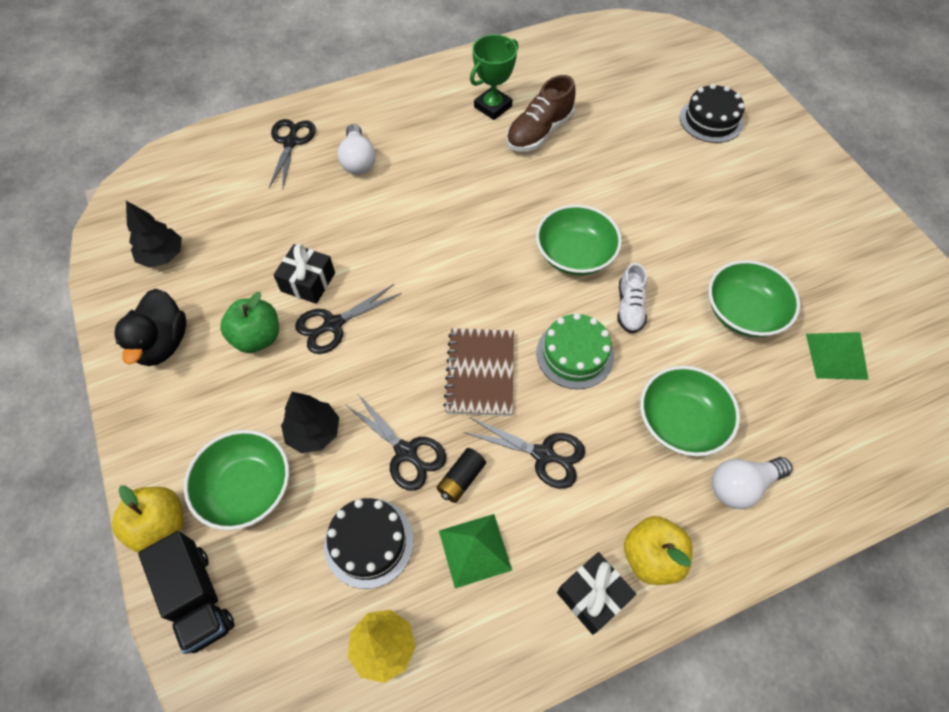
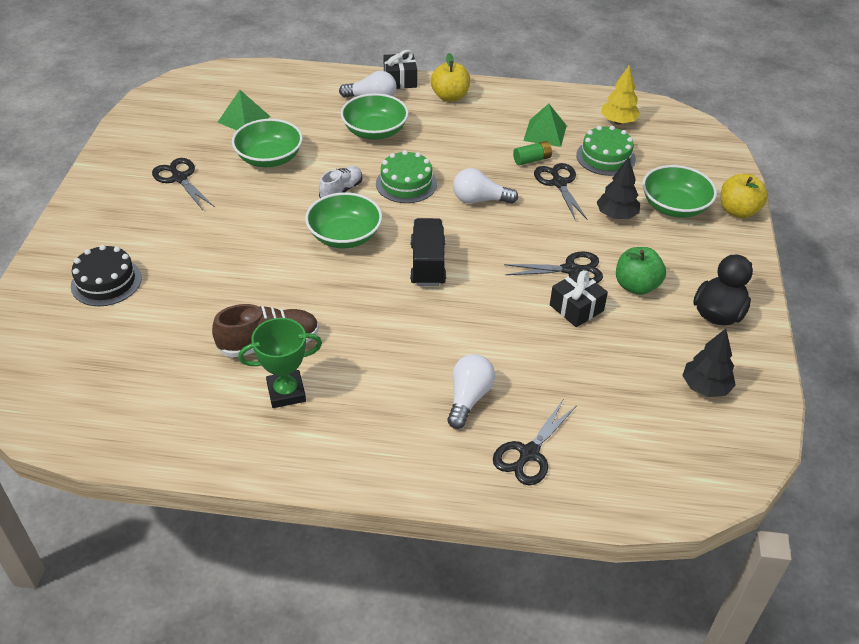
camera: 150 degrees left, 15 degrees down
(197, 598) = (720, 174): black truck -> black truck (427, 264)
(369, 542) = (605, 157): black cake -> green cake
(461, 479) = (532, 160): black battery -> green battery
(480, 373) = (480, 200): brown notebook -> white light bulb
(543, 454) = (472, 150): black scissors -> black scissors (179, 178)
(592, 596) = (494, 97): black gift -> black gift (400, 80)

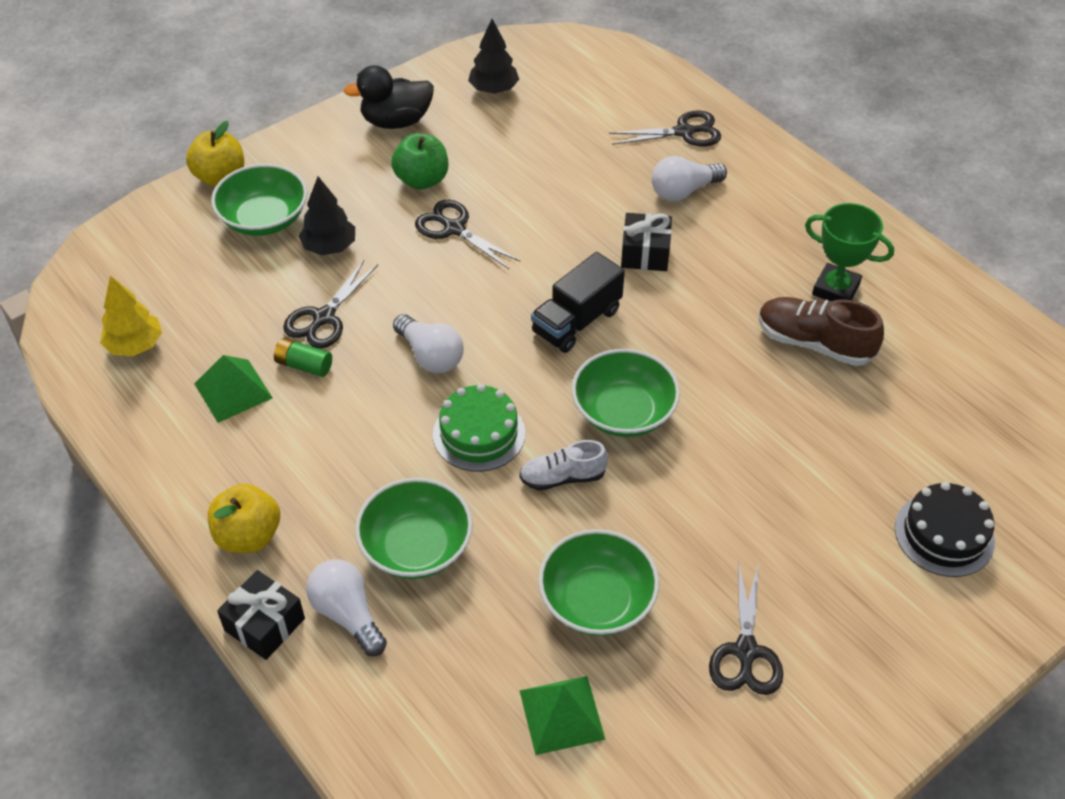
camera: 135 degrees left, 5 degrees up
(576, 308) = (500, 197): black gift -> black gift (645, 253)
(605, 157) = (228, 313): green cake -> none

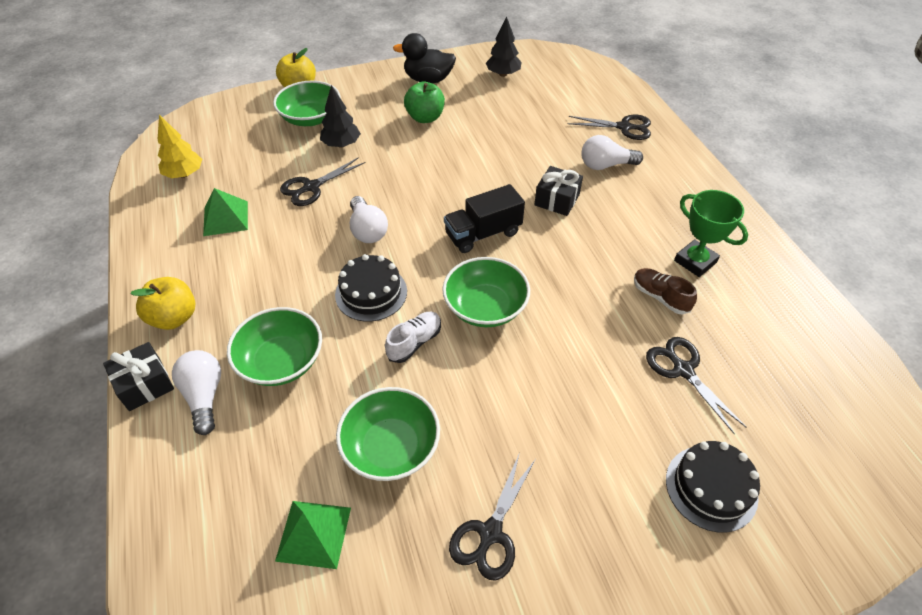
camera: 20 degrees right, 0 degrees up
(304, 365) = (280, 214): green battery -> none
(454, 229) = (430, 152): black scissors -> black scissors (683, 370)
(479, 434) = (371, 293): green cake -> black cake
(562, 477) = (414, 342): white shoe -> white shoe turned 120 degrees clockwise
(814, 343) = (660, 297): brown shoe -> brown shoe, size x0.65

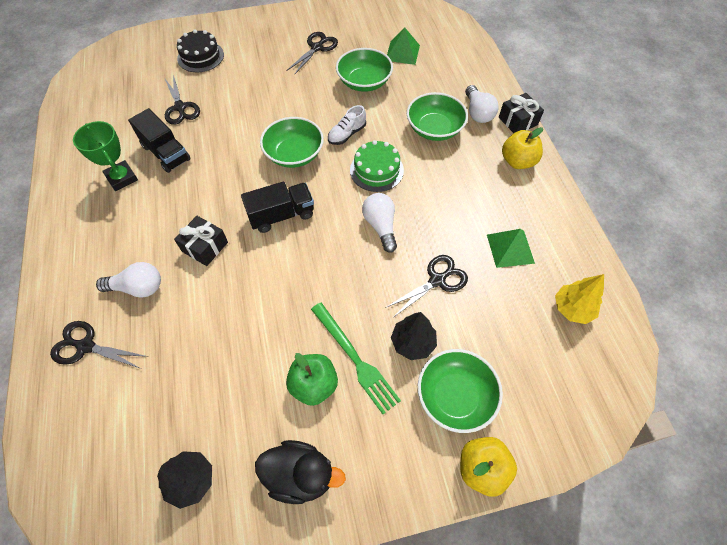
camera: 175 degrees left, 10 degrees up
(371, 293) = (376, 170): black cake -> green cake
(392, 133) = (355, 359): none -> green fork
(660, 297) = (166, 153): brown shoe -> black truck

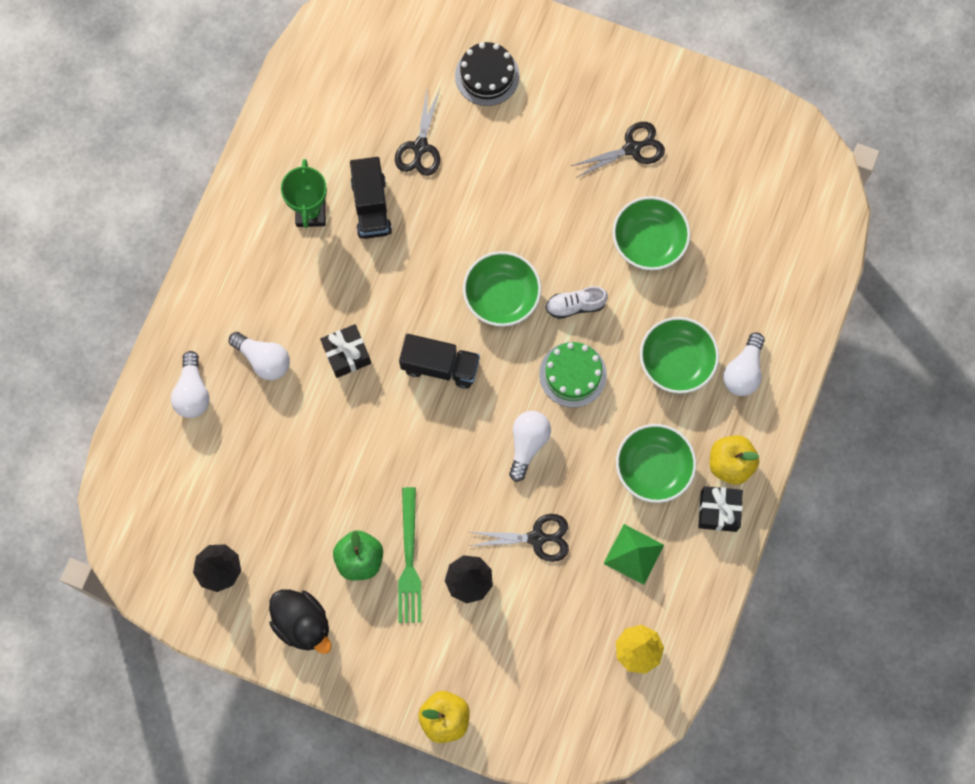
camera: 35 degrees right, 15 degrees up
(86, 346) = (192, 392): black scissors -> white light bulb
(402, 52) = (729, 223): green pyramid -> none
(455, 396) = (469, 650): green bowl -> green bowl (653, 468)
(518, 121) = (778, 413): black gift -> black gift (718, 511)

